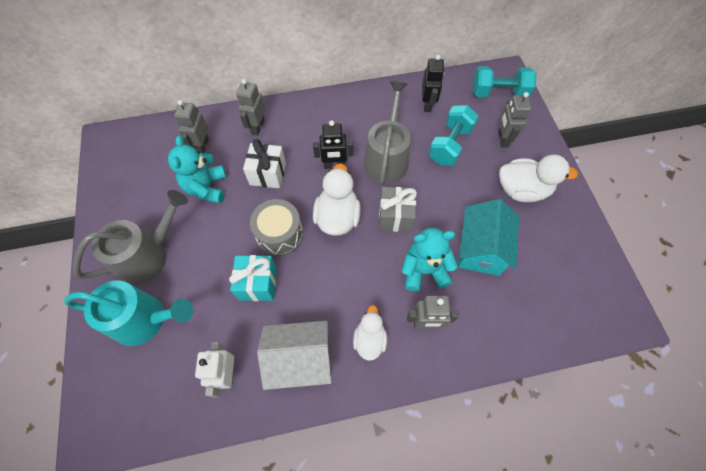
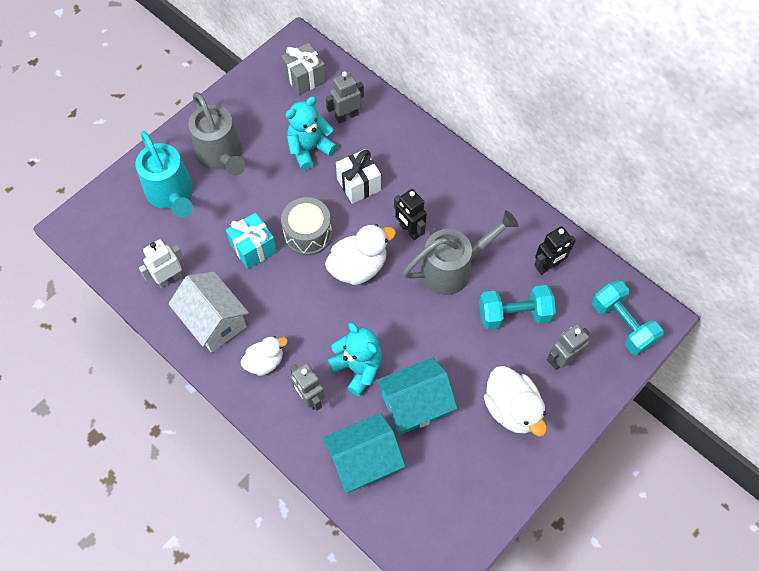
camera: 55 degrees right, 0 degrees up
(149, 255) = (221, 156): grey watering can -> grey watering can turned 45 degrees clockwise
(257, 127) = (400, 142): grey robot -> none
(395, 216) = (394, 313): grey gift -> grey gift (305, 78)
(506, 315) = (364, 461): none -> turquoise house

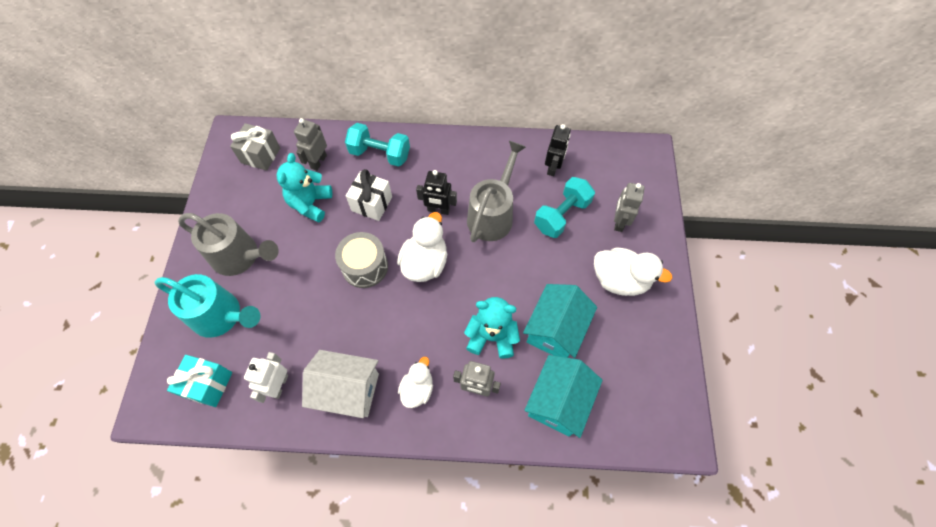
camera: 40 degrees left, 0 degrees up
(253, 248) = (330, 309): turquoise gift -> turquoise gift (208, 384)
(622, 324) = (632, 171): turquoise dumbbell -> turquoise dumbbell (380, 154)

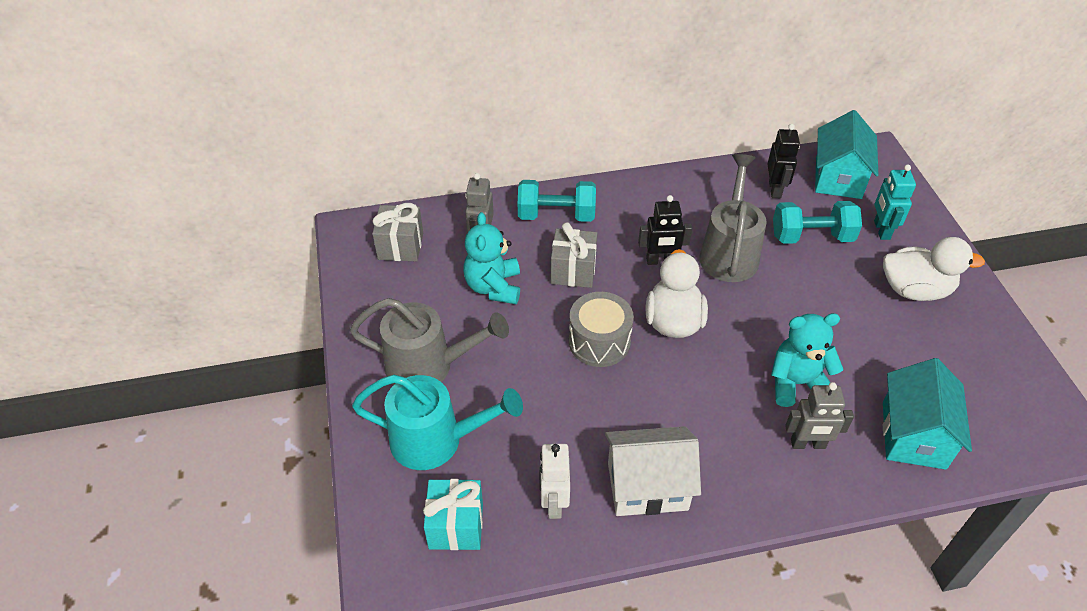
camera: 15 degrees left, 15 degrees down
(372, 204) = (573, 271): white gift -> grey gift
(417, 389) = (735, 463): white duck -> none
(555, 330) = (869, 359): turquoise house -> turquoise house (838, 178)
(561, 215) = (811, 237): turquoise dumbbell -> turquoise dumbbell turned 60 degrees clockwise
(619, 222) = (881, 230): grey robot -> turquoise robot

